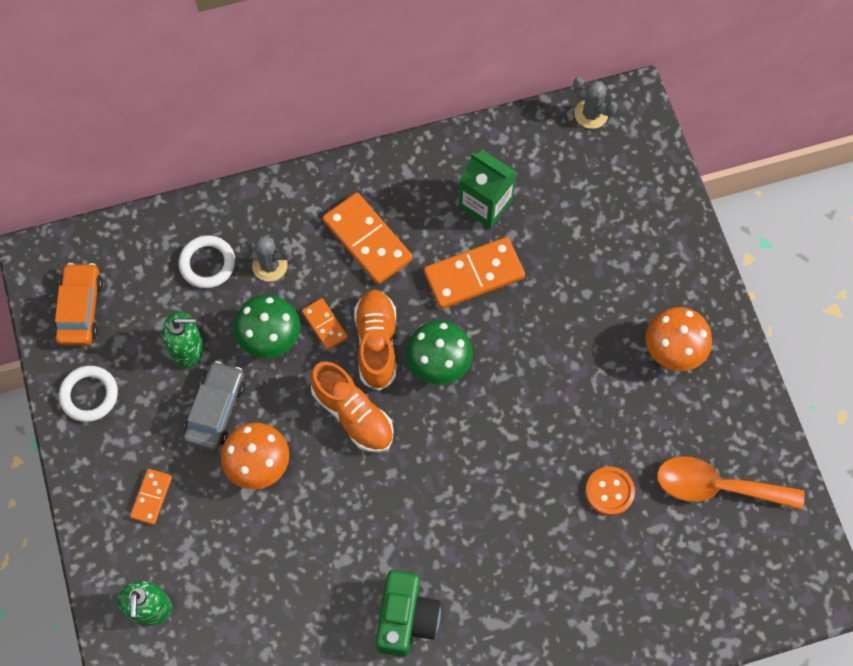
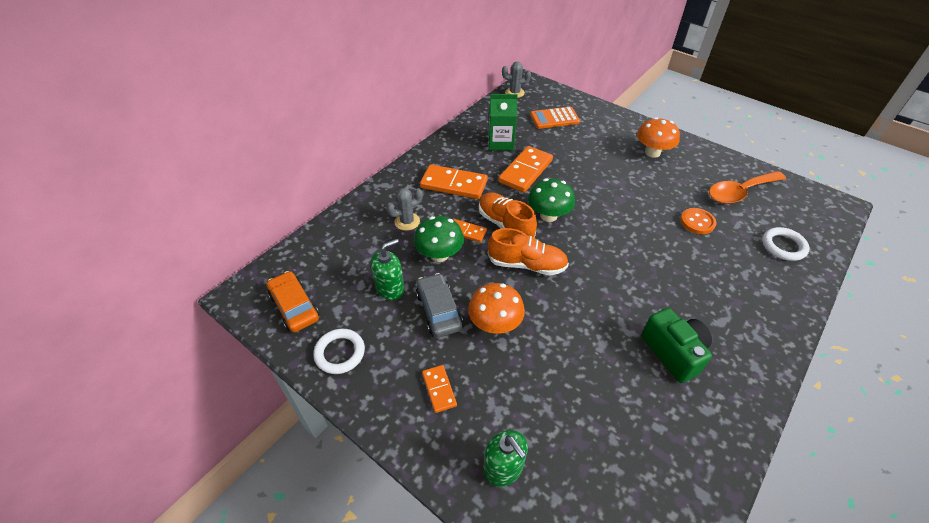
camera: 35 degrees left, 20 degrees down
(207, 263) = (366, 239): white ring -> white ring (783, 246)
(600, 202) = (554, 118): none -> orange calculator

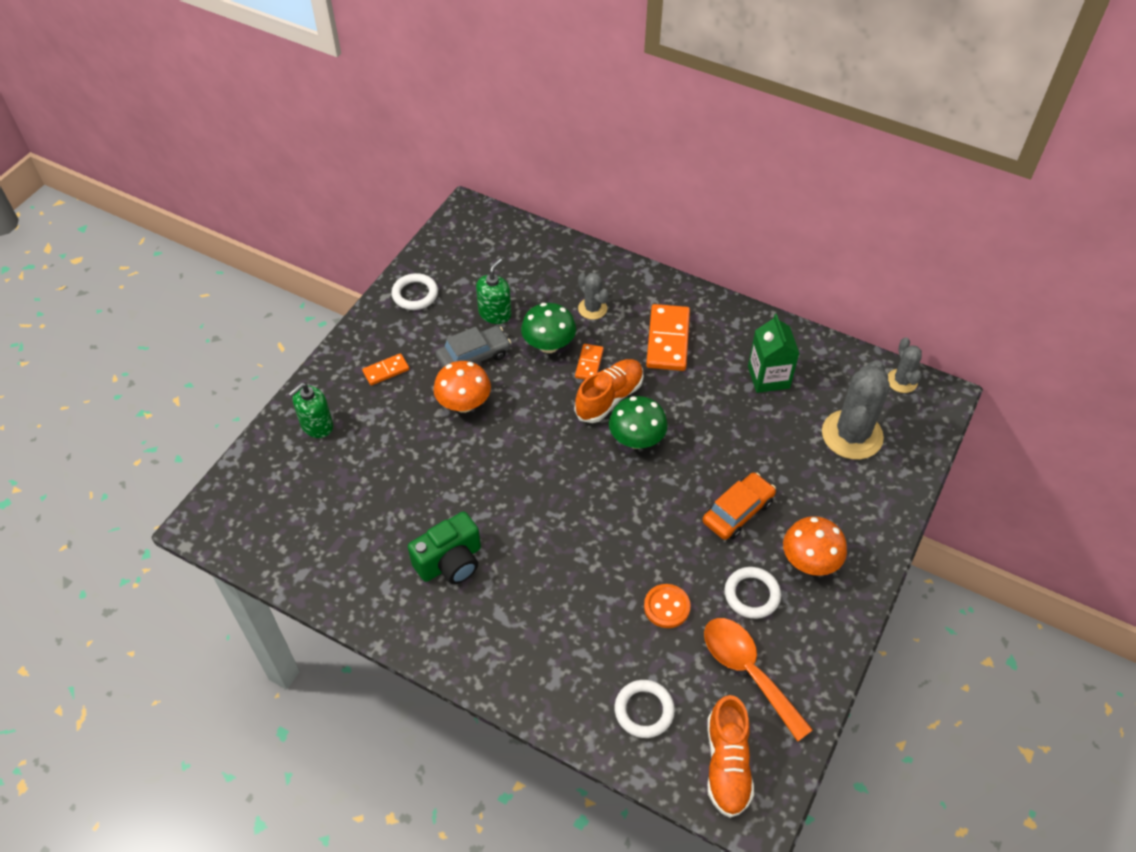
camera: 80 degrees right, 5 degrees up
(294, 306) = (461, 250): orange car -> orange car (738, 512)
(390, 288) = (495, 314): green soap dispenser -> green soap dispenser turned 105 degrees counterclockwise
(525, 171) = (716, 409): orange domino -> none
(526, 264) = (550, 424): orange shoe -> orange shoe (727, 764)
(554, 118) = (852, 435): orange calculator -> grey cactus
(681, 181) = (752, 594): none -> white ring

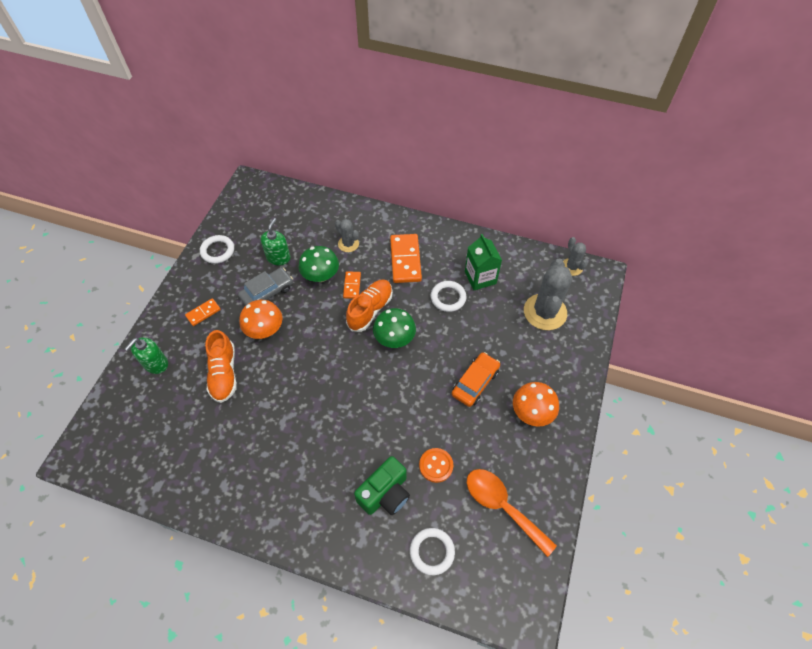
camera: 10 degrees left, 5 degrees up
(450, 562) = (271, 457): green camera -> green camera (385, 494)
(727, 764) = (499, 584): orange shoe -> orange shoe (224, 373)
(752, 594) = (495, 445): white ring -> white ring (448, 298)

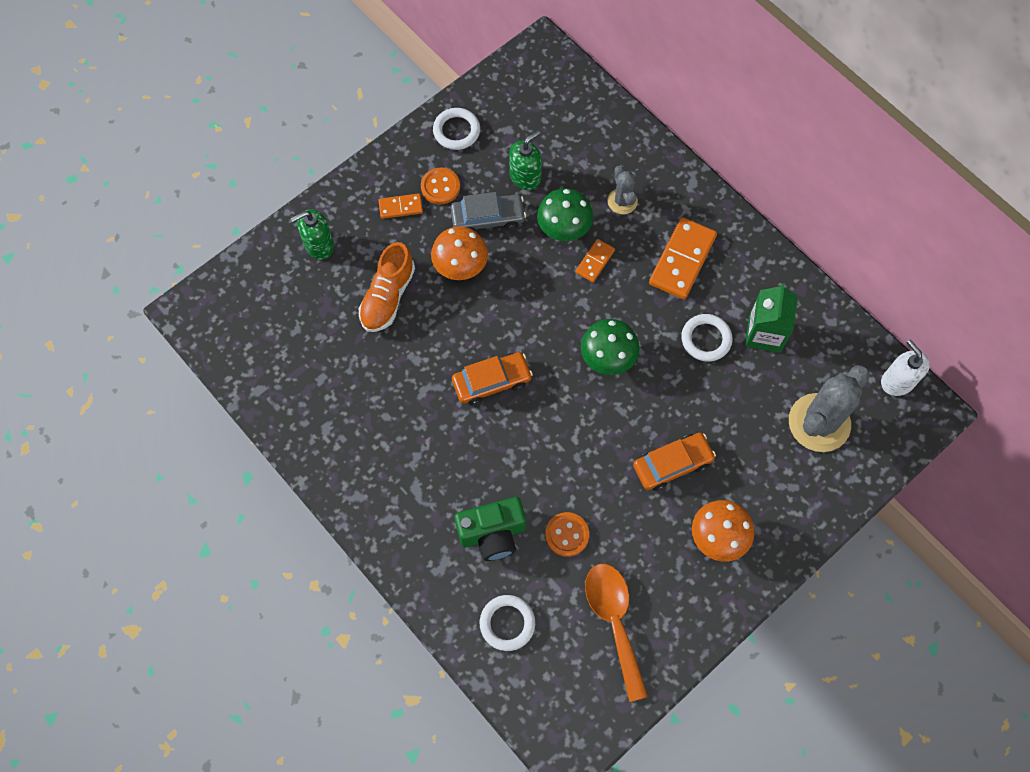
camera: 30 degrees right, 10 degrees up
(224, 288) = (440, 187): none -> orange button
(327, 392) = (492, 382): none -> orange car
(370, 310) = (599, 305): orange shoe -> none
(572, 267) = (897, 381): grey cactus -> white soap dispenser

